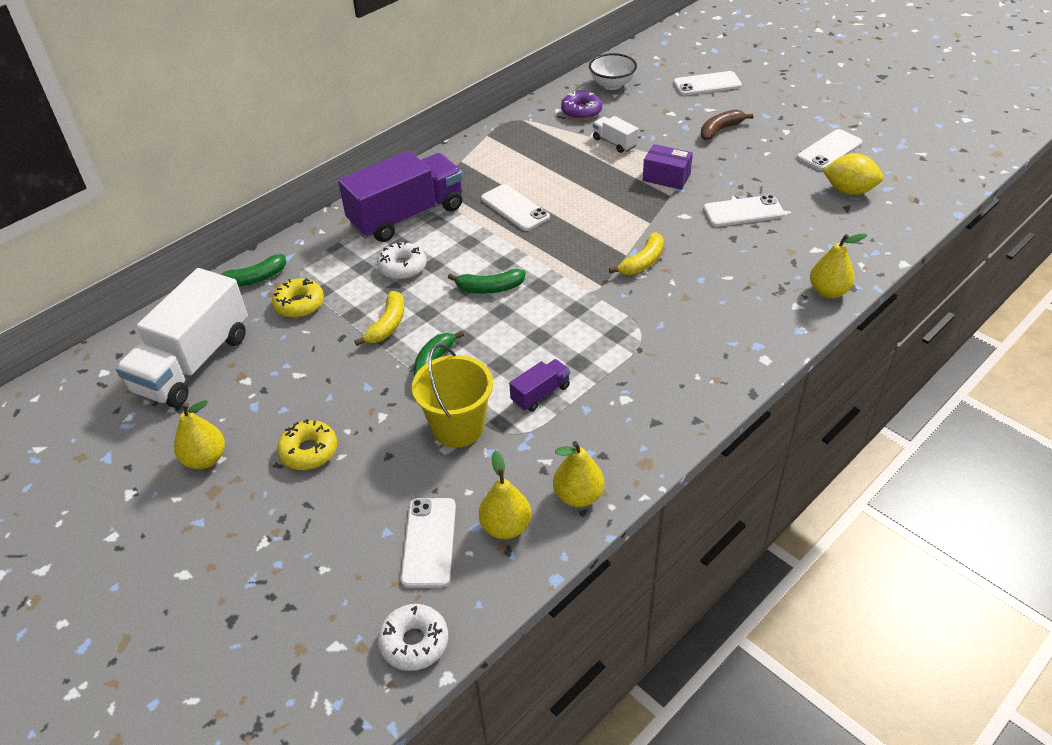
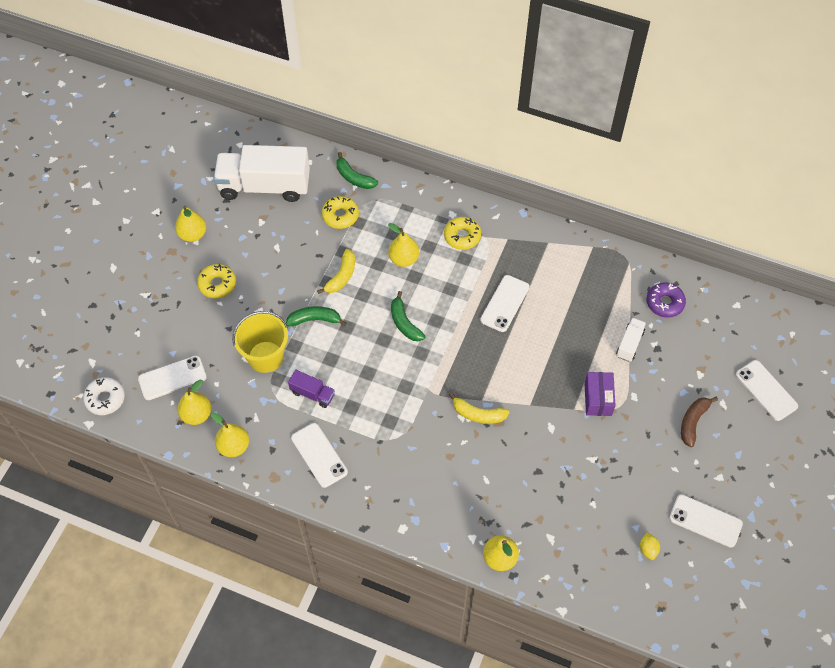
camera: 65 degrees right, 15 degrees up
(387, 325) = (341, 276): yellow banana -> yellow banana turned 60 degrees counterclockwise
(402, 267) = (403, 259): white donut -> yellow pear
(407, 216) = (462, 236): purple truck -> yellow donut
(612, 85) = (721, 312): white bowl -> none
(720, 130) = (693, 422): brown banana -> brown banana turned 90 degrees counterclockwise
(743, 212) = (577, 470): white phone -> white phone (319, 455)
(849, 191) = (648, 549): yellow lemon -> yellow lemon, size x0.52

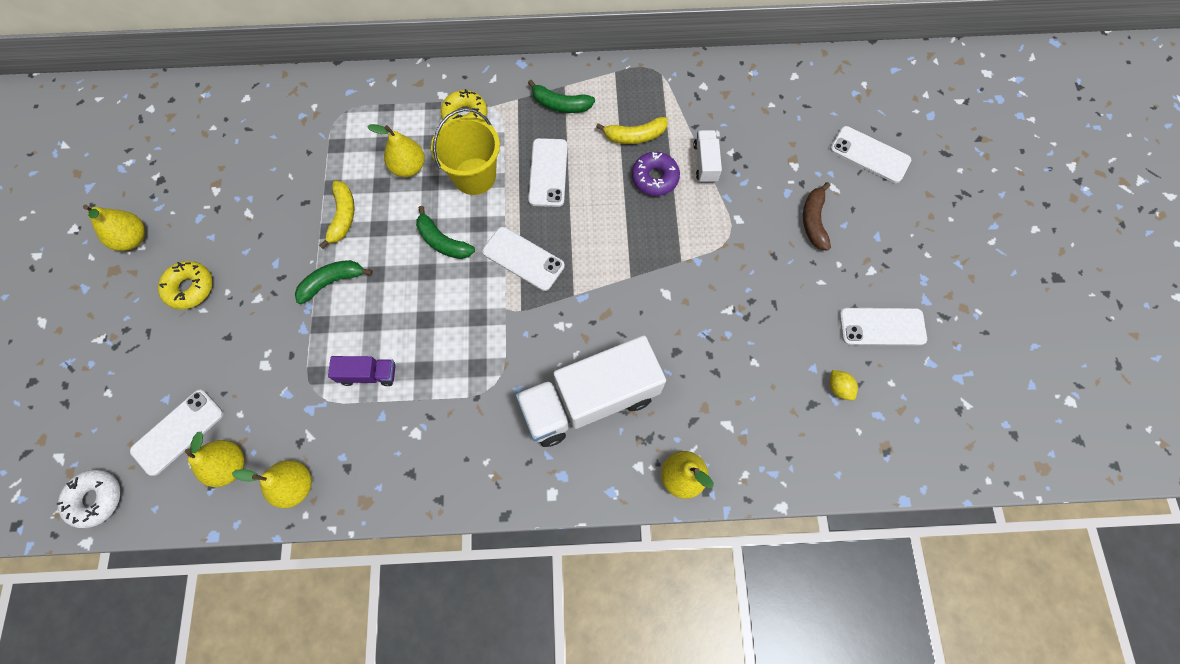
camera: 25 degrees left, 10 degrees up
(264, 186) = (202, 146): white truck -> white truck (590, 400)
(265, 357) = (289, 353): yellow bucket -> yellow bucket (474, 176)
(319, 455) = (409, 448): white phone -> white phone (523, 259)
(340, 216) = (311, 146): yellow donut -> none
(354, 177) = (308, 96): green banana -> green banana (560, 104)
(478, 414) = (577, 313): yellow banana -> yellow banana (634, 136)
(598, 399) = (701, 238): purple box -> none
(664, 303) = (720, 103): purple donut -> purple donut (655, 178)

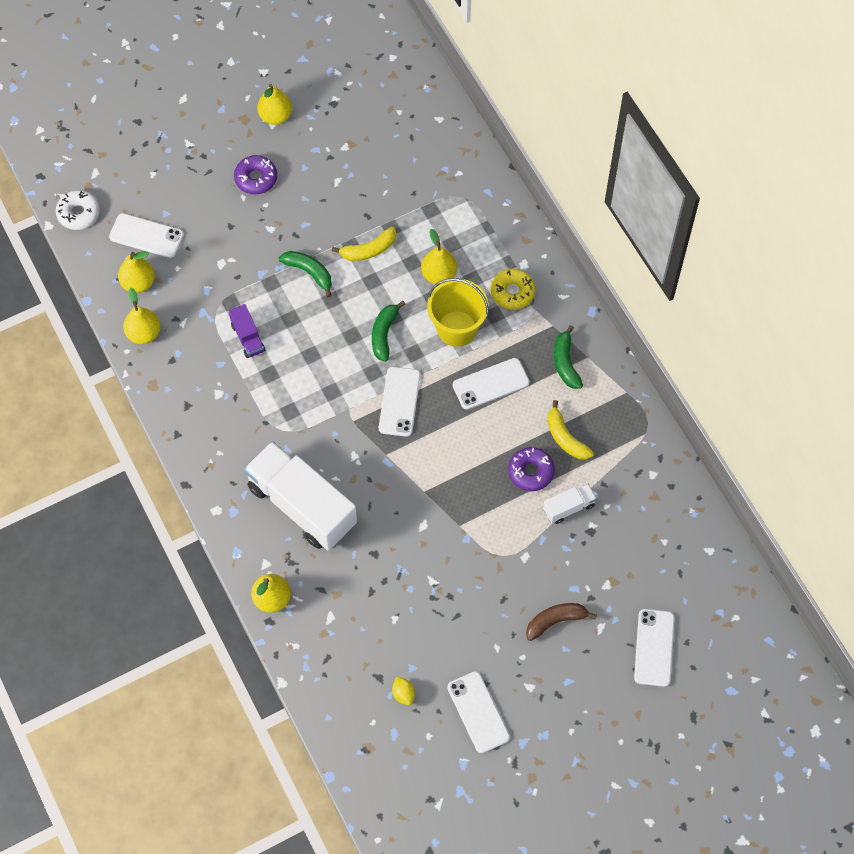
camera: 65 degrees right, 5 degrees down
(190, 288) = (256, 178): yellow donut -> purple donut
(838, 388) = (403, 694): yellow lemon -> yellow lemon turned 60 degrees counterclockwise

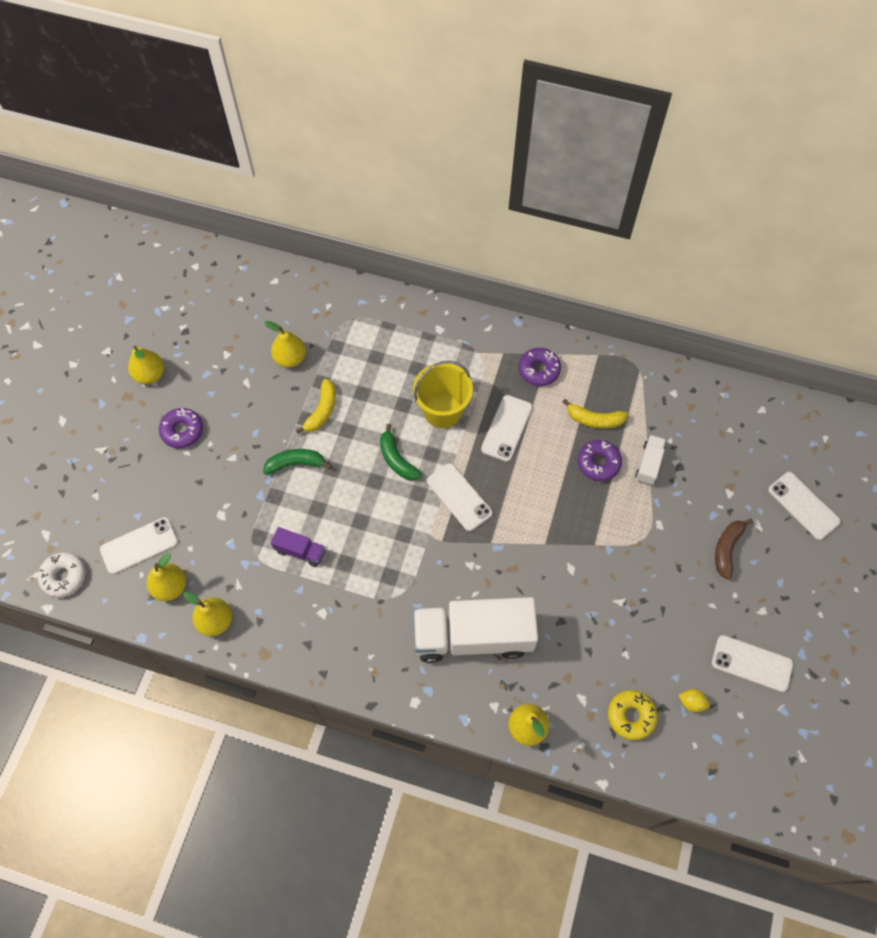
camera: 45 degrees left, 0 degrees up
(439, 274) = (389, 385): yellow pear -> yellow pear (290, 358)
(512, 292) = (452, 354): yellow donut -> yellow donut (631, 716)
(565, 363) = (539, 370): green banana -> purple donut

